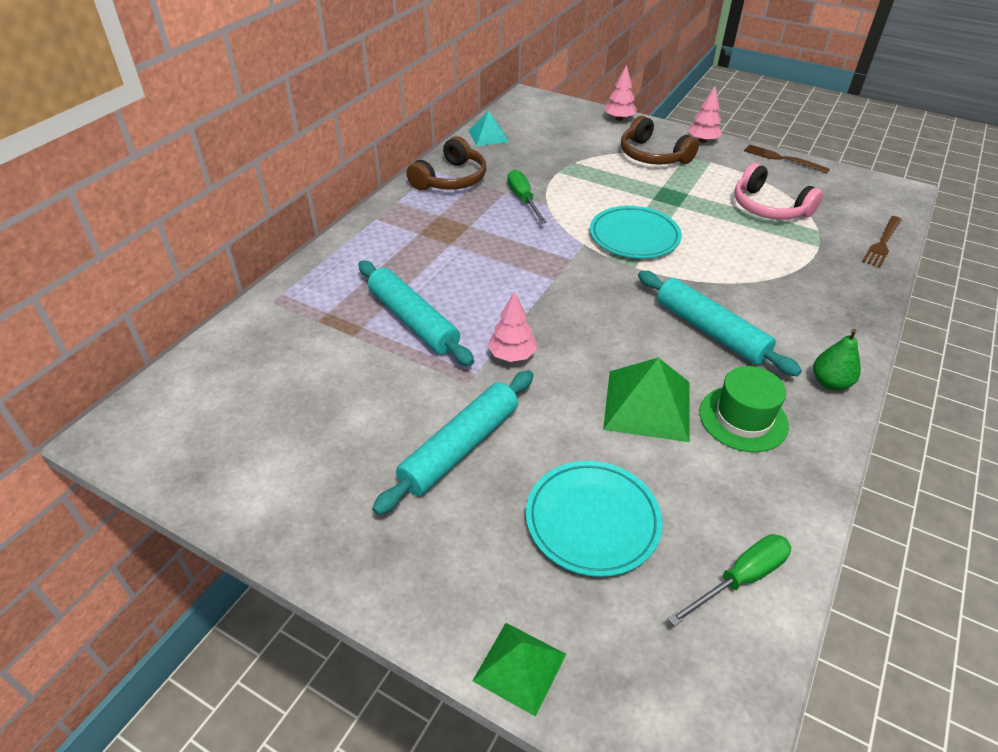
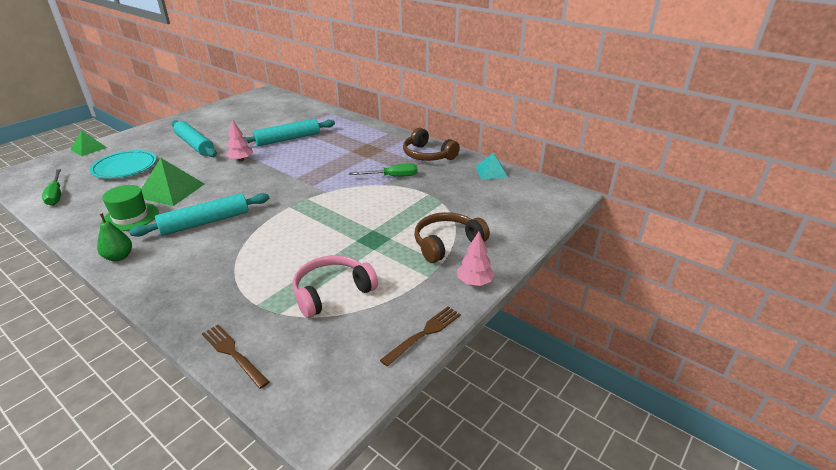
camera: 100 degrees right, 10 degrees down
(619, 119) = (526, 237): pink tree -> none
(634, 236) = (324, 212): turquoise plate -> none

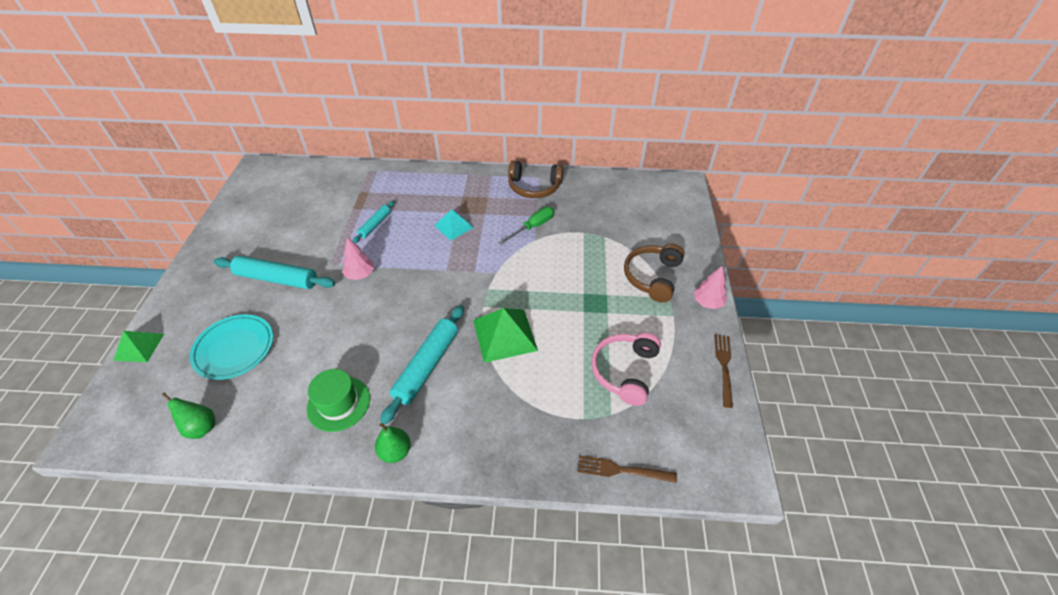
camera: 35 degrees left, 15 degrees up
(56, 195) = (201, 427): green screwdriver -> green pear
(171, 190) = (336, 349): green pyramid -> green pyramid (505, 335)
(288, 139) = (375, 225): turquoise rolling pin -> turquoise rolling pin, size x0.56
(491, 172) = (605, 184): turquoise pyramid -> turquoise pyramid (454, 226)

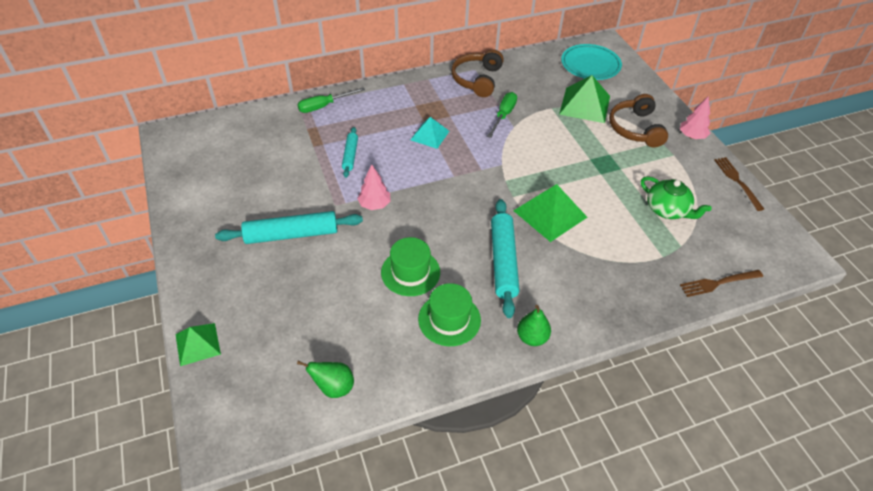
camera: 25 degrees left, 0 degrees up
(234, 349) = (304, 310): turquoise plate -> turquoise plate (590, 65)
(341, 346) = (410, 272): none -> green hat
(388, 176) = (324, 106): none -> green screwdriver
(534, 187) = (477, 80): brown headphones -> brown headphones turned 120 degrees clockwise
(618, 238) = (584, 105): none -> green pyramid
(624, 371) = (667, 210): pink headphones -> green teapot

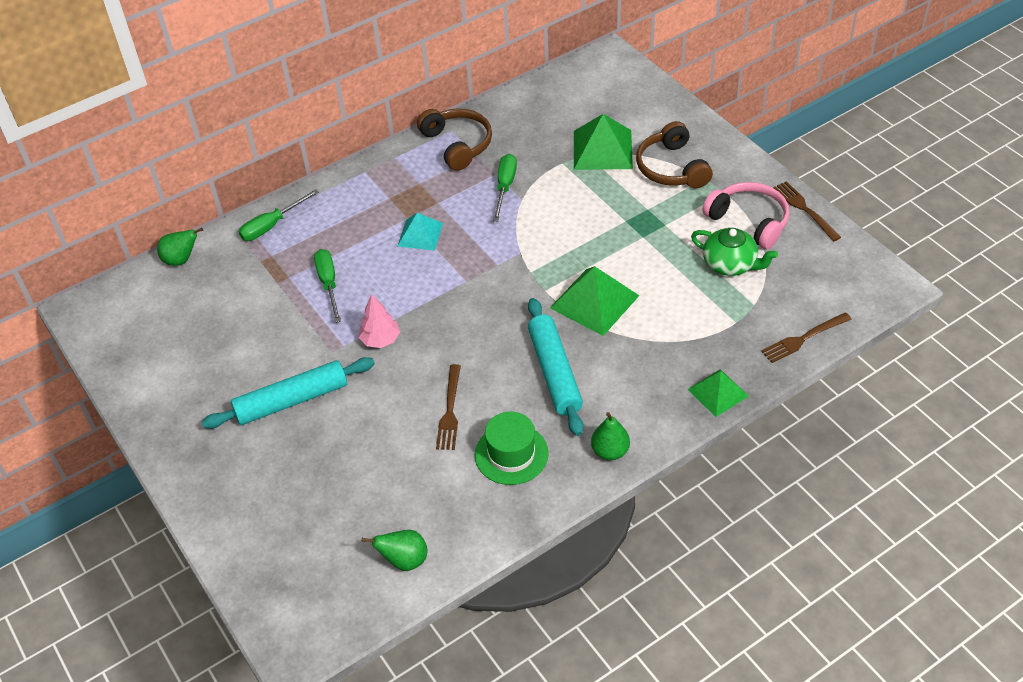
camera: 10 degrees left, 0 degrees up
(197, 344) = (229, 553): green pyramid -> green pyramid (718, 392)
(251, 115) = (181, 260): none -> green pear
(350, 155) = (329, 284): turquoise rolling pin -> green screwdriver
(410, 272) = (450, 411): green hat -> brown fork
(477, 80) = (458, 144): brown headphones -> brown headphones turned 150 degrees clockwise
(590, 65) = (597, 92): turquoise plate -> none
(689, 180) = (749, 221): none -> pink headphones
(692, 136) = (741, 163): pink tree -> none

